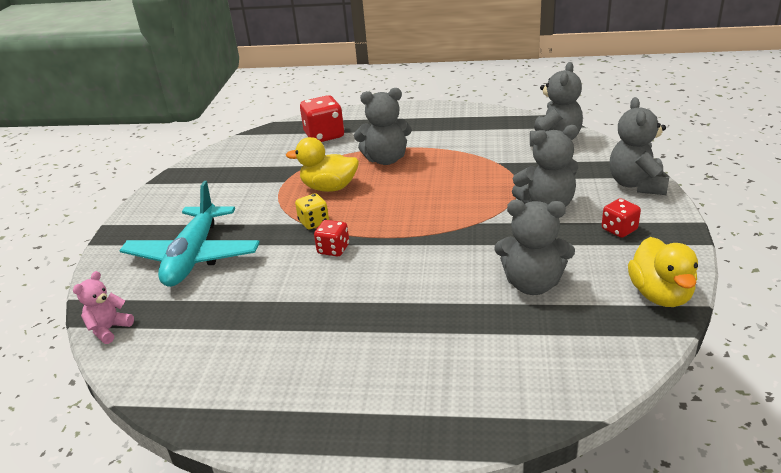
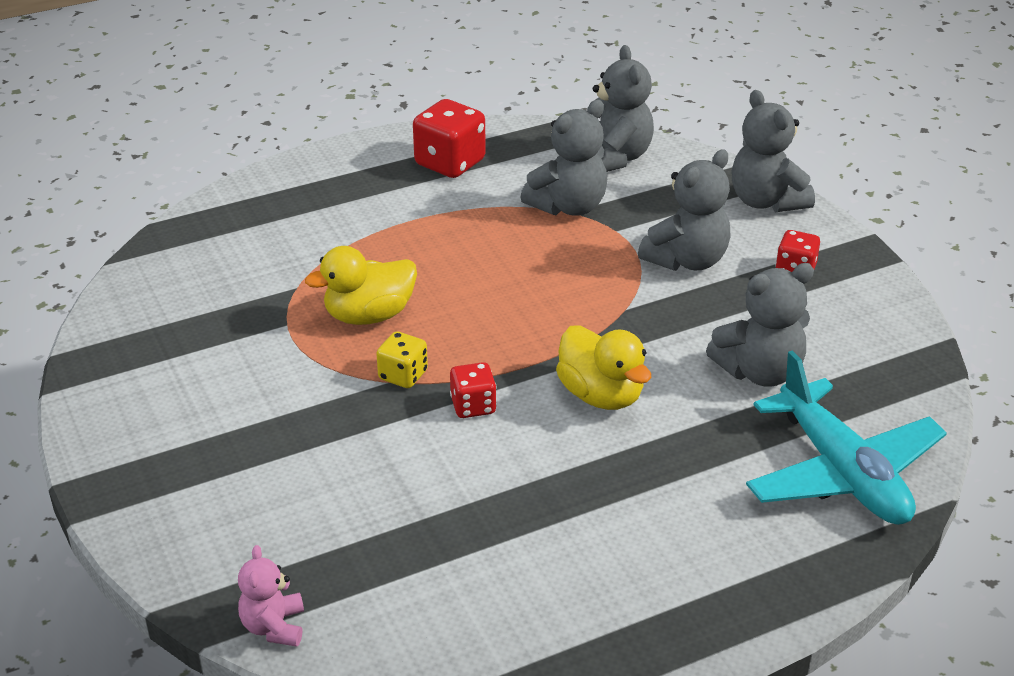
camera: 35 degrees left, 5 degrees up
(193, 257) = (278, 483): turquoise plane -> turquoise plane (842, 472)
(324, 135) = (267, 229): red dice -> red dice (450, 163)
(386, 159) = (407, 247): grey teddy bear -> grey teddy bear (568, 206)
(660, 295) = (899, 340): yellow duck -> yellow duck (601, 395)

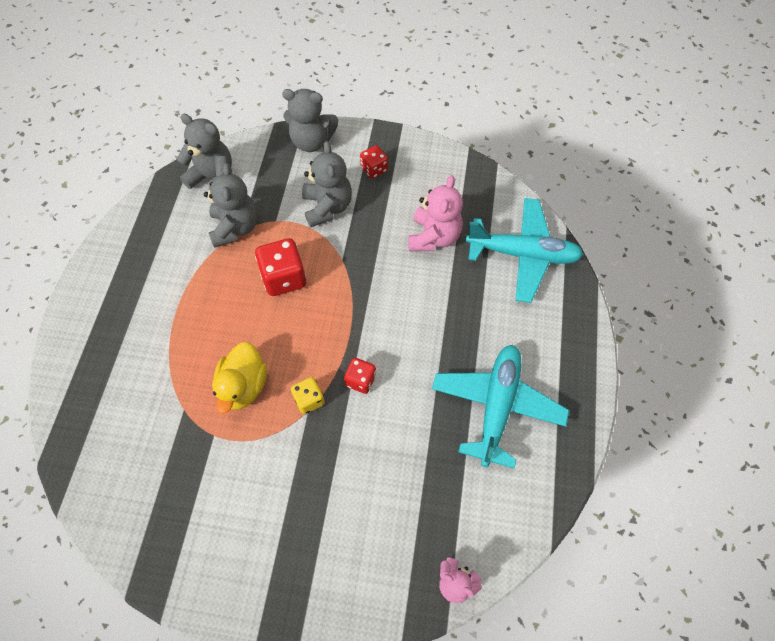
camera: 55 degrees left, 25 degrees up
(450, 163) = (140, 257): red dice -> red dice (284, 278)
(566, 554) = (497, 406): none -> turquoise plane
(601, 395) = (398, 315): yellow duck -> none
(759, 372) = (433, 237): grey teddy bear -> pink teddy bear

